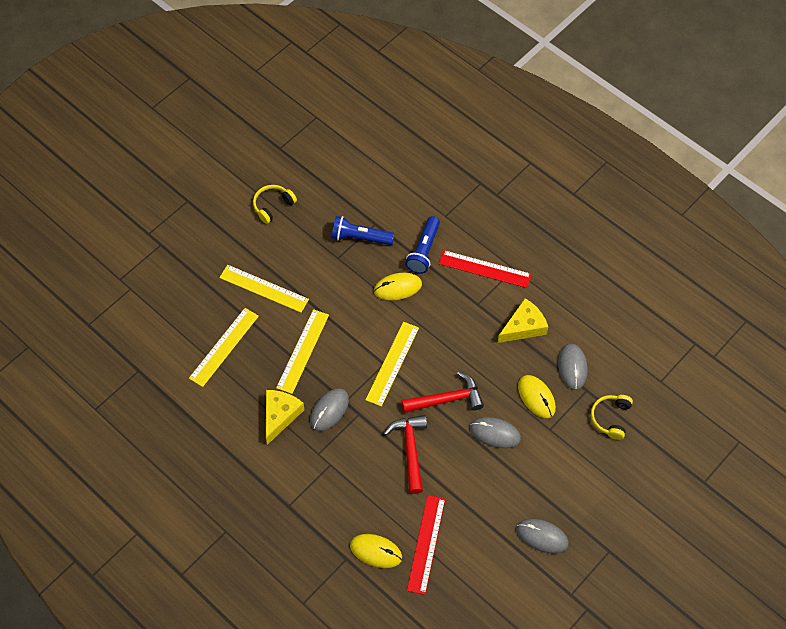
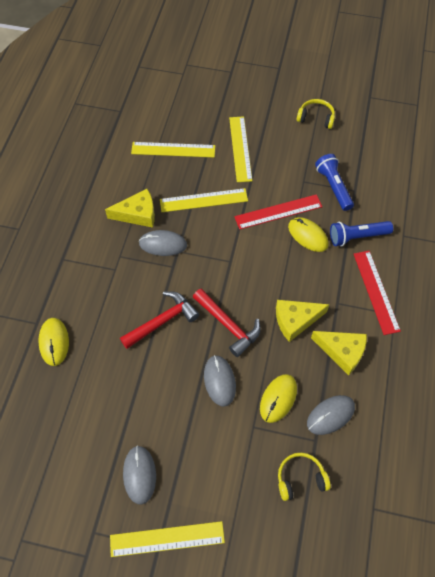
camera: 60 degrees right, 0 degrees up
(392, 363) = (235, 267): yellow ruler -> yellow ruler (167, 539)
(426, 544) = (81, 378): red ruler -> red ruler (278, 212)
(474, 345) = (295, 320): none -> yellow cheese

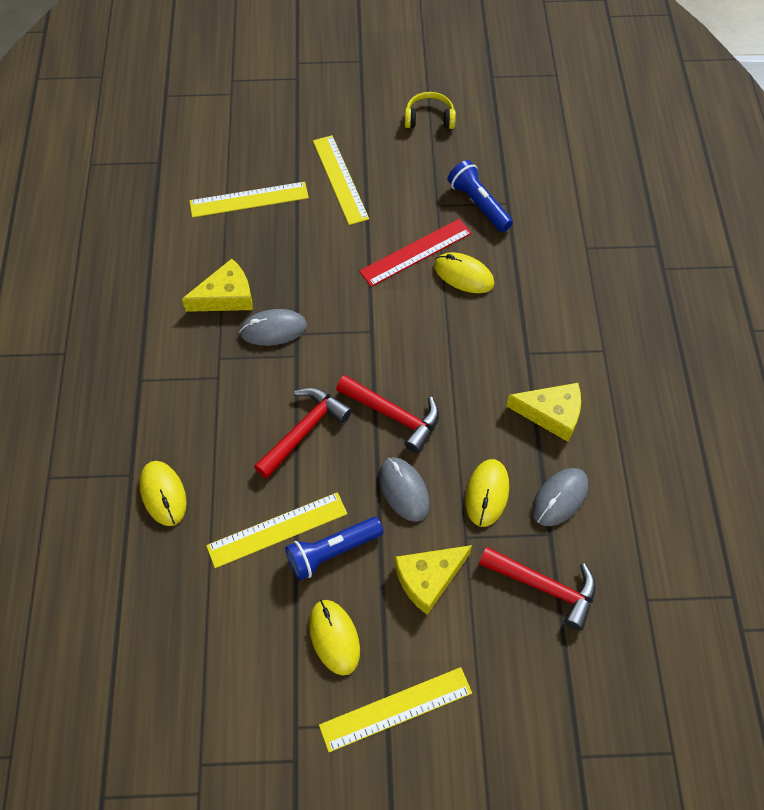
camera: 15 degrees left, 0 degrees up
(139, 475) = (334, 637): grey mouse -> yellow mouse
(203, 200) = (311, 258): yellow ruler -> yellow ruler (277, 529)
(295, 320) = (480, 388): yellow cheese -> yellow cheese (428, 579)
(300, 478) = (545, 587): yellow headphones -> red hammer
(357, 237) = (528, 262): blue flashlight -> blue flashlight (332, 552)
(376, 291) = (572, 327): red ruler -> none

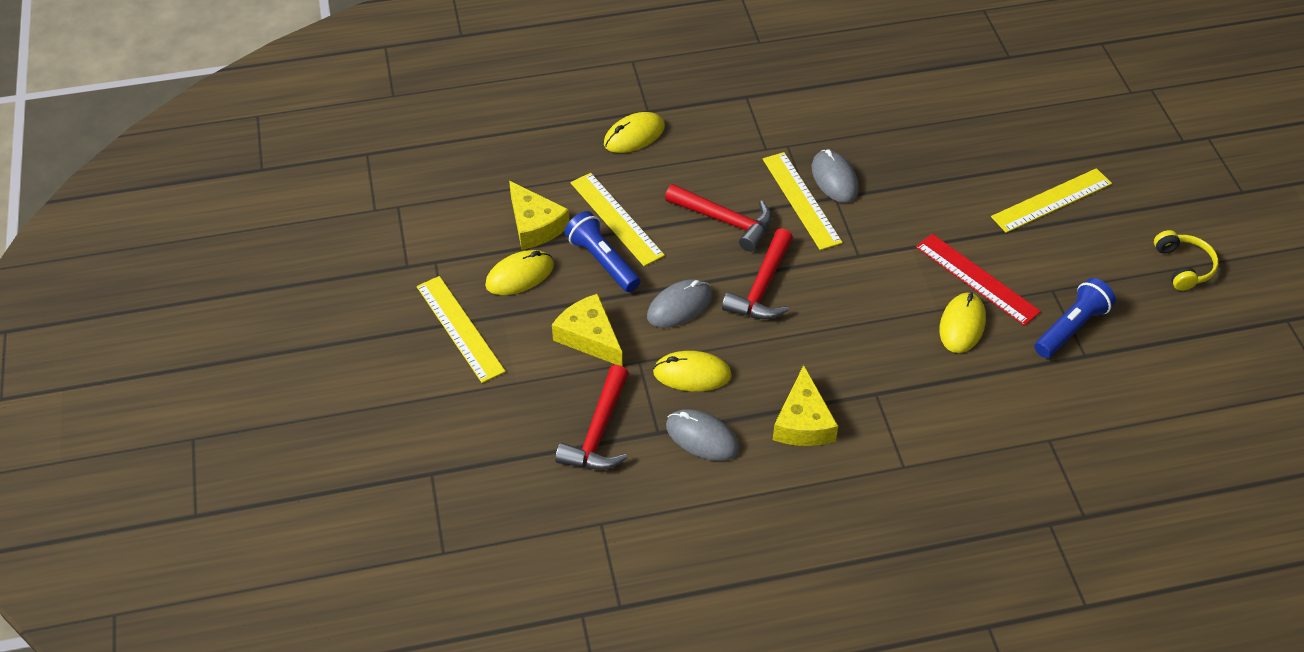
camera: 80 degrees right, 10 degrees down
(226, 296) = (861, 137): yellow cheese -> yellow cheese (535, 225)
(249, 199) = (990, 132): yellow ruler -> yellow ruler (801, 200)

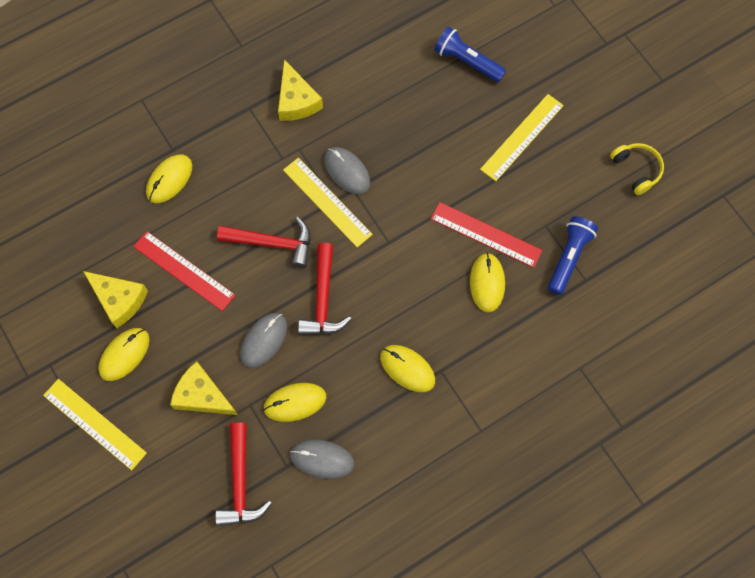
camera: 20 degrees left, 20 degrees up
(602, 261) = (187, 317): blue flashlight -> blue flashlight (467, 61)
(617, 218) = (184, 270): yellow ruler -> red ruler
(803, 422) = (394, 417): yellow cheese -> yellow cheese (296, 100)
(836, 380) = (407, 369): none -> yellow mouse

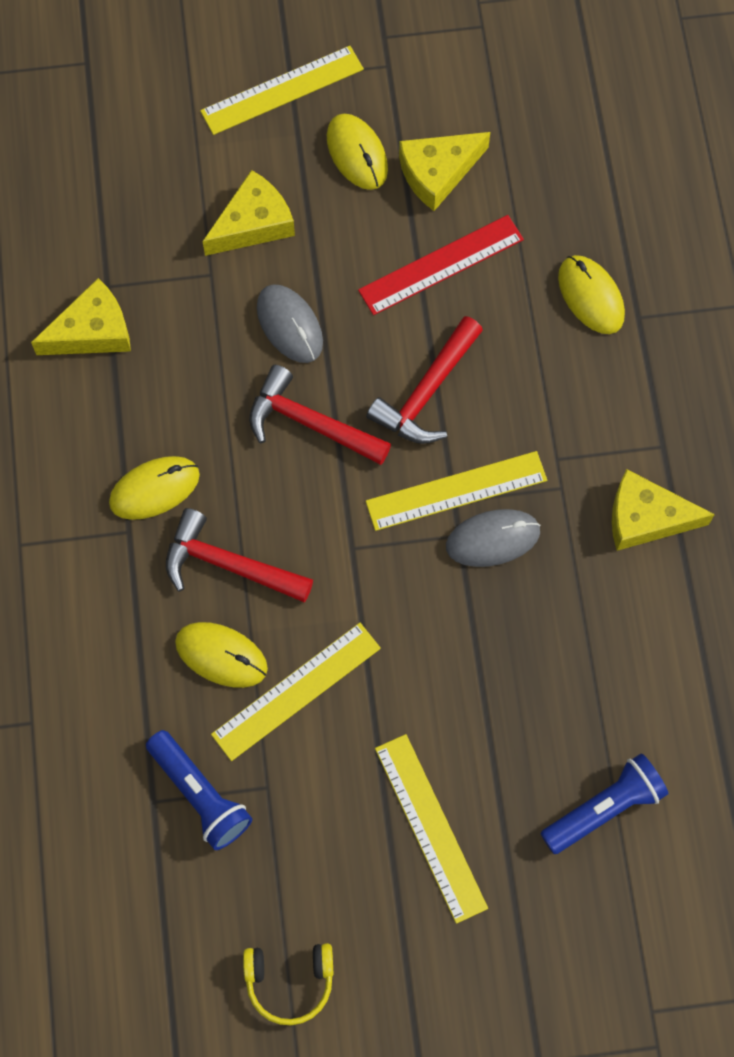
camera: 115 degrees right, 0 degrees up
(240, 483) = (115, 225): red hammer -> red hammer (228, 565)
(295, 402) = (184, 329): yellow mouse -> none
(322, 459) = (92, 331): grey mouse -> yellow cheese
(486, 235) = (296, 690): red ruler -> yellow ruler

